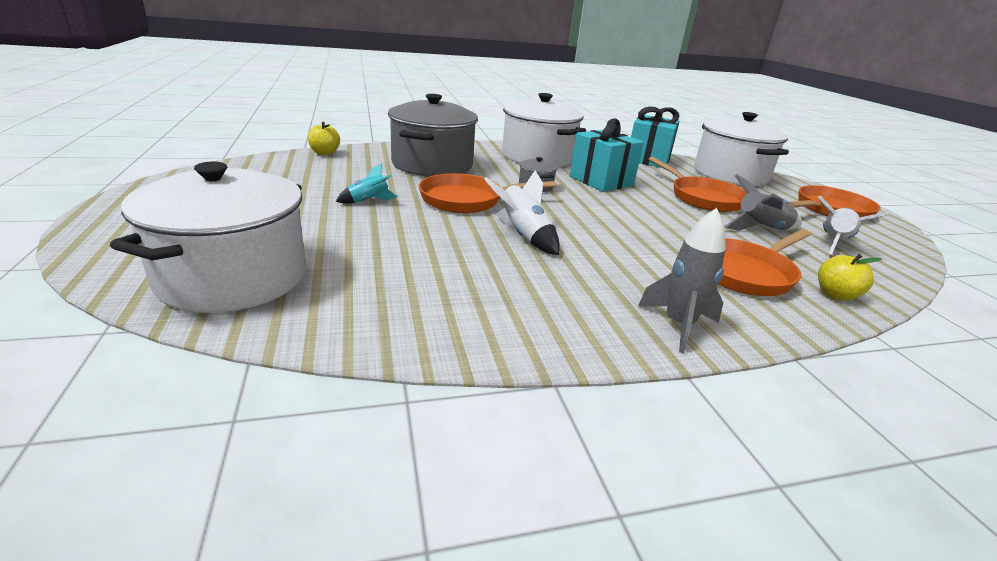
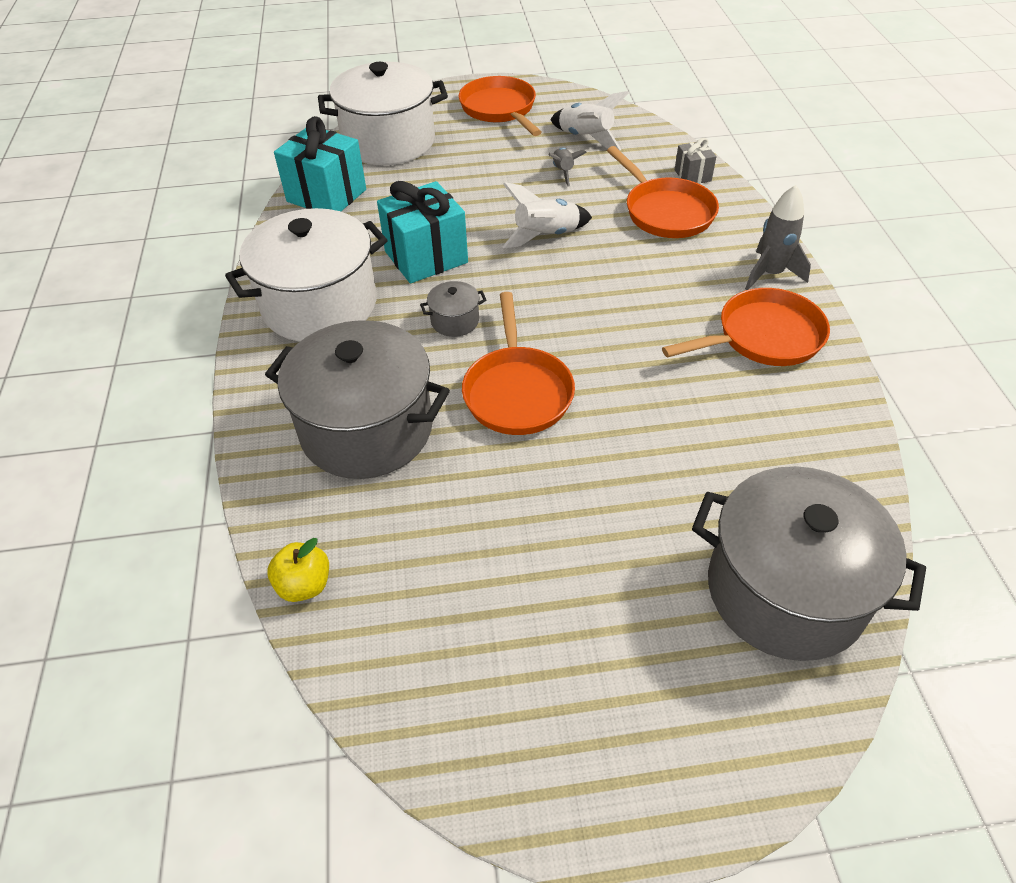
camera: 80 degrees left, 20 degrees up
(233, 277) = (785, 591): white pot -> grey pot
(368, 201) = (538, 494): turquoise rocket -> none
(523, 236) = (619, 347): white rocket -> white rocket (546, 236)
(702, 198) = (477, 186): orange pan -> orange pan (763, 337)
(760, 229) = (563, 172): grey rocket -> grey rocket, size x0.64
(835, 295) = (692, 175): yellow apple -> grey gift

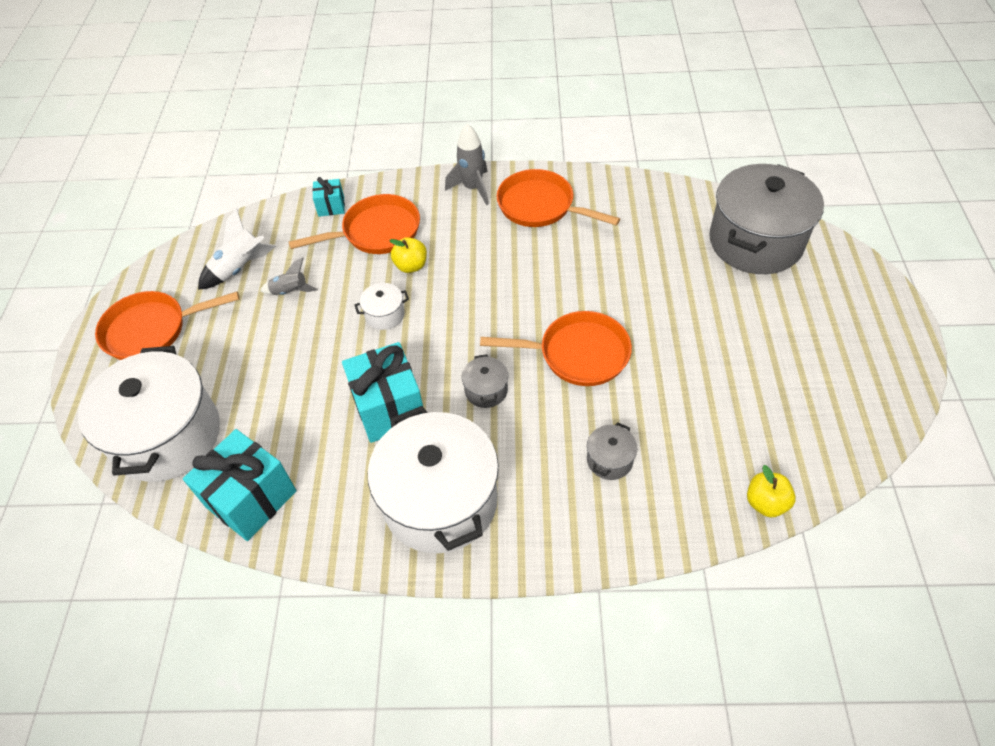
camera: 80 degrees left, 5 degrees up
(367, 429) = (609, 460): grey pot -> grey pot, size x0.41
(546, 236) = (385, 315): white rocket -> white pot
(621, 243) = (411, 266): none -> yellow apple
(692, 175) = (331, 206): grey gift -> turquoise gift
(763, 337) = (540, 206): orange pan -> orange pan turned 45 degrees counterclockwise

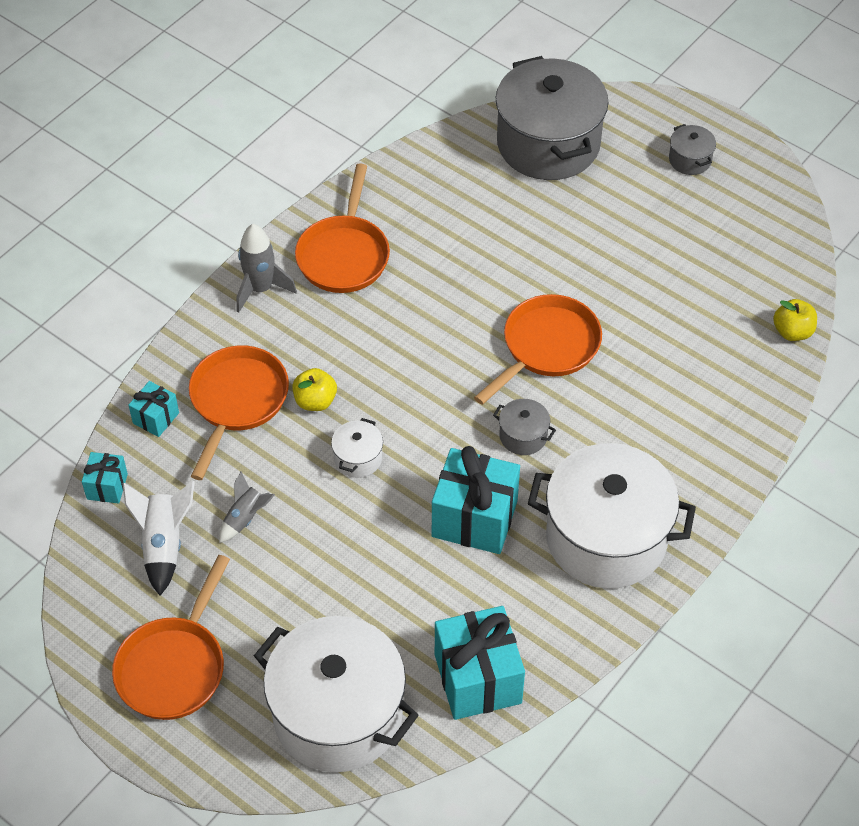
camera: 55 degrees left, 0 degrees up
(263, 218) = (107, 486): none -> turquoise gift
(540, 206) = (344, 255): orange pan -> orange pan turned 60 degrees counterclockwise
(609, 460) = (670, 399): grey pot -> grey pot (690, 160)

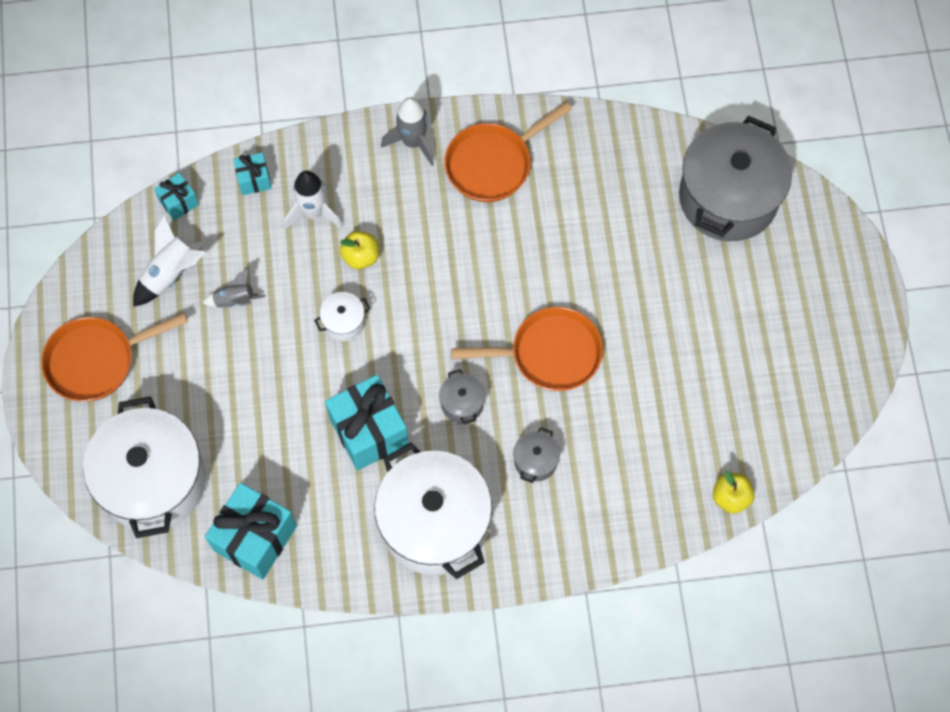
camera: 45 degrees right, 15 degrees up
(237, 401) = (313, 213): orange pan -> white rocket
(690, 160) = (816, 300): grey pot -> grey pot (535, 461)

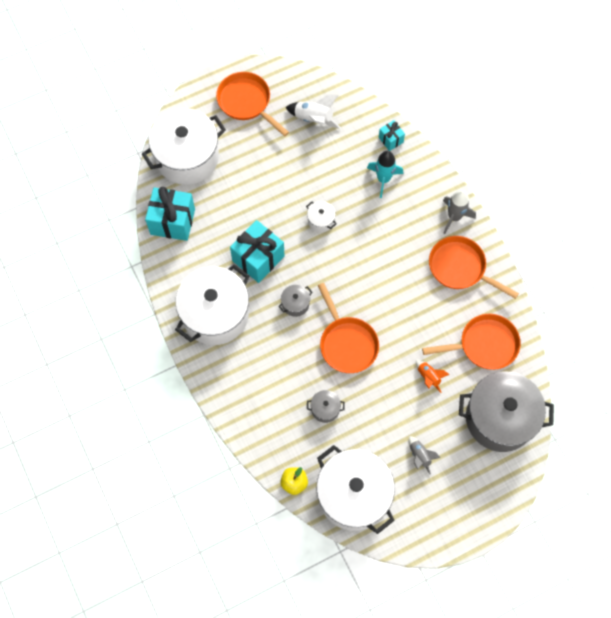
camera: 70 degrees right, 0 degrees up
(179, 202) = (359, 106): turquoise gift -> none
(235, 300) = (311, 158): grey rocket -> grey rocket (420, 456)
(313, 213) = (383, 179): white rocket -> turquoise rocket
(360, 256) = (366, 215): yellow apple -> none
(535, 461) = (274, 358): grey pot -> grey pot (325, 409)
(618, 177) = (484, 345): none -> orange pan
(638, 265) = (428, 377): none -> orange rocket
(773, 423) = (353, 495): none -> white pot

